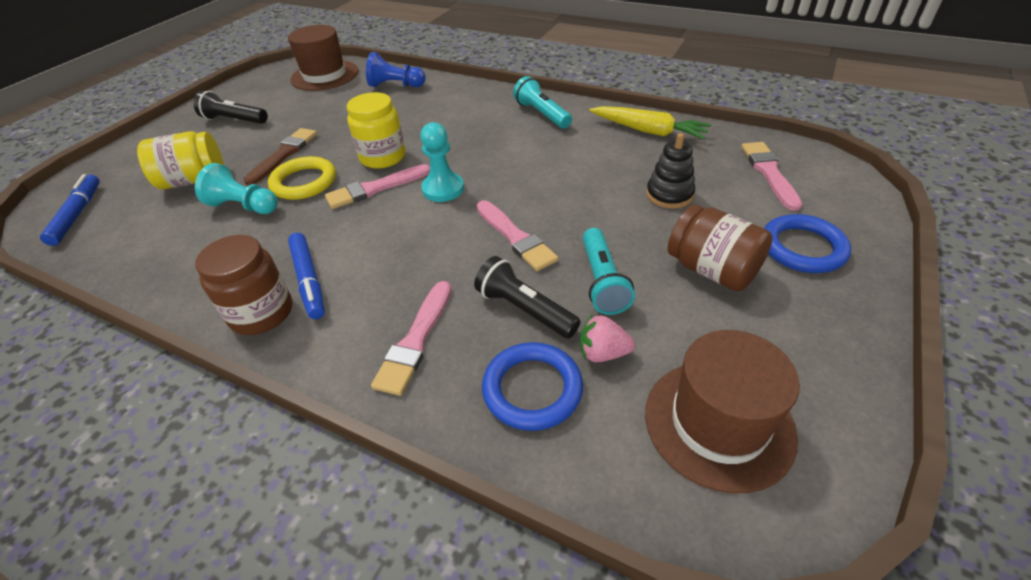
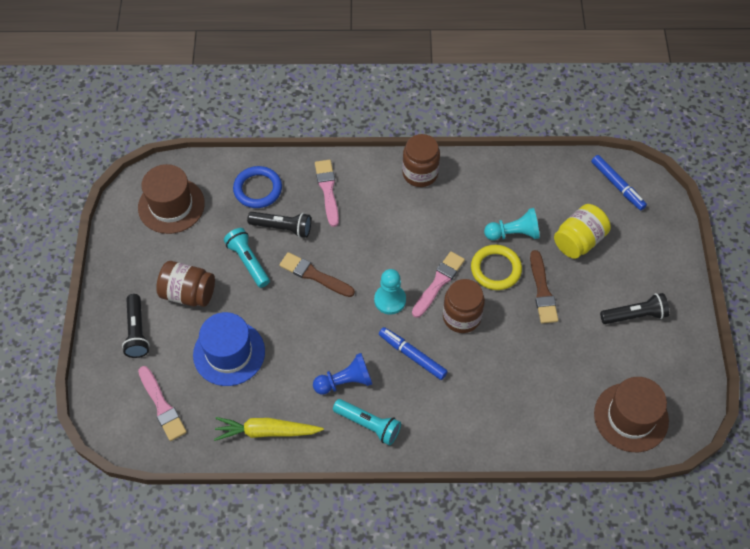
camera: 150 degrees right, 15 degrees up
(309, 280) = (414, 200): blue marker -> blue marker (412, 355)
(383, 157) = (461, 317): yellow jar -> brown jar
(396, 85) = (540, 425): blue pawn -> blue pawn (345, 381)
(516, 237) = (314, 275): pink brush -> brown brush
(603, 353) = (232, 219): pink strawberry -> none
(669, 195) = (229, 353): black stacking toy -> blue hat
(802, 248) = (137, 332): blue ring -> black flashlight

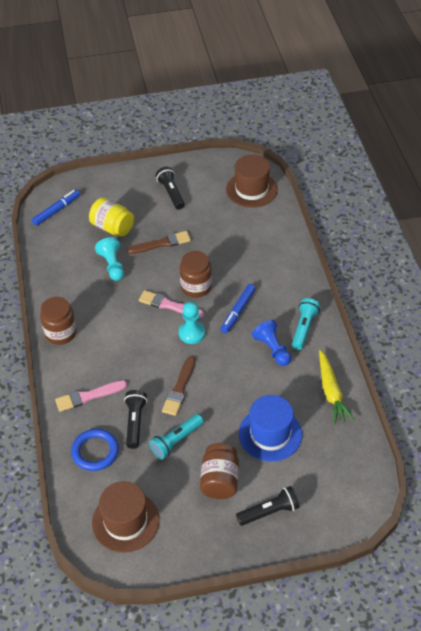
camera: 100 degrees left, 10 degrees down
(162, 406) = (333, 471): pink brush -> none
(495, 269) = (148, 272): yellow ring -> none

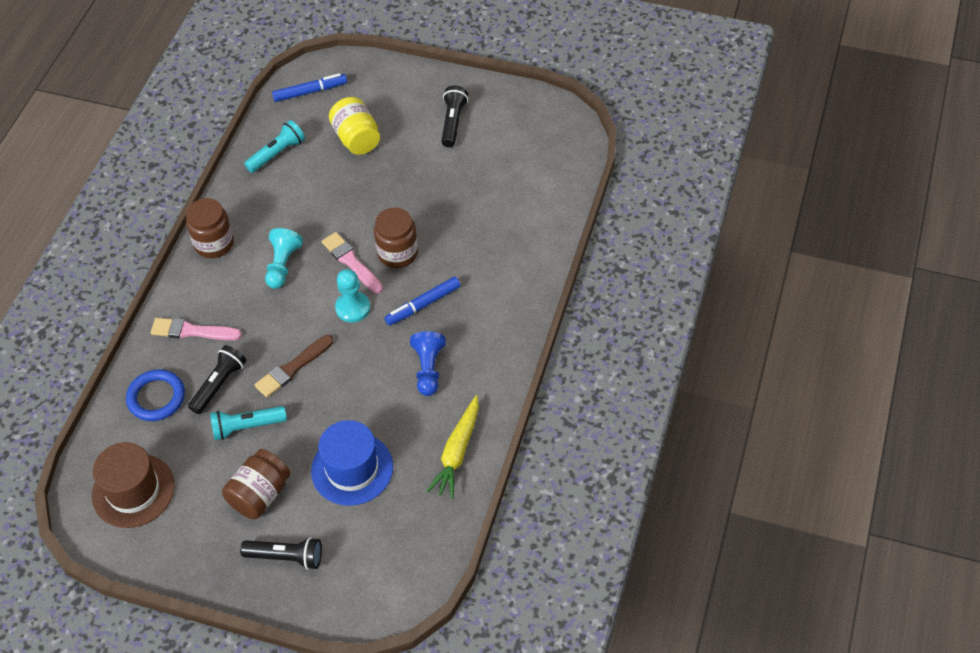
camera: 30 degrees right, 5 degrees up
(112, 265) = (324, 186): turquoise pawn -> turquoise pawn (283, 265)
(162, 243) = (397, 182): brown brush -> none
(251, 189) = (551, 156): brown hat -> none
(304, 328) = (483, 360): turquoise flashlight -> turquoise flashlight (277, 153)

